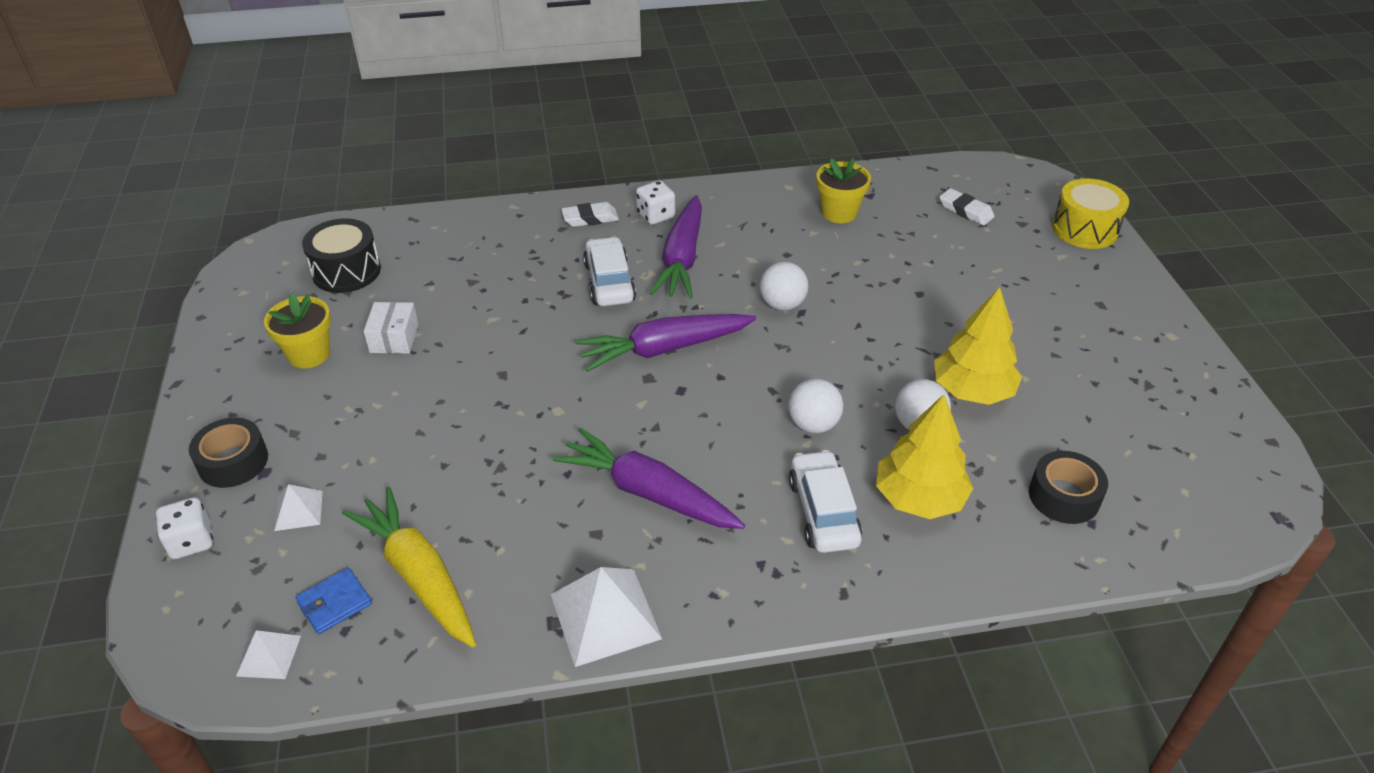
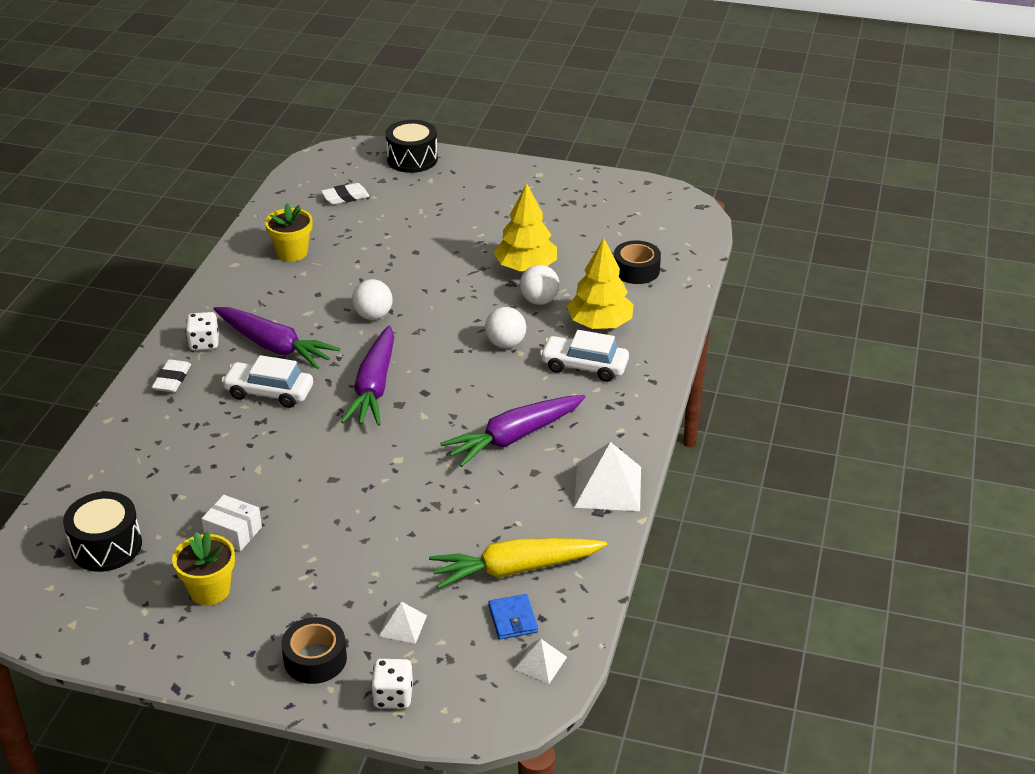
camera: 65 degrees left, 5 degrees down
(1084, 229) = (412, 159): yellow drum -> black drum

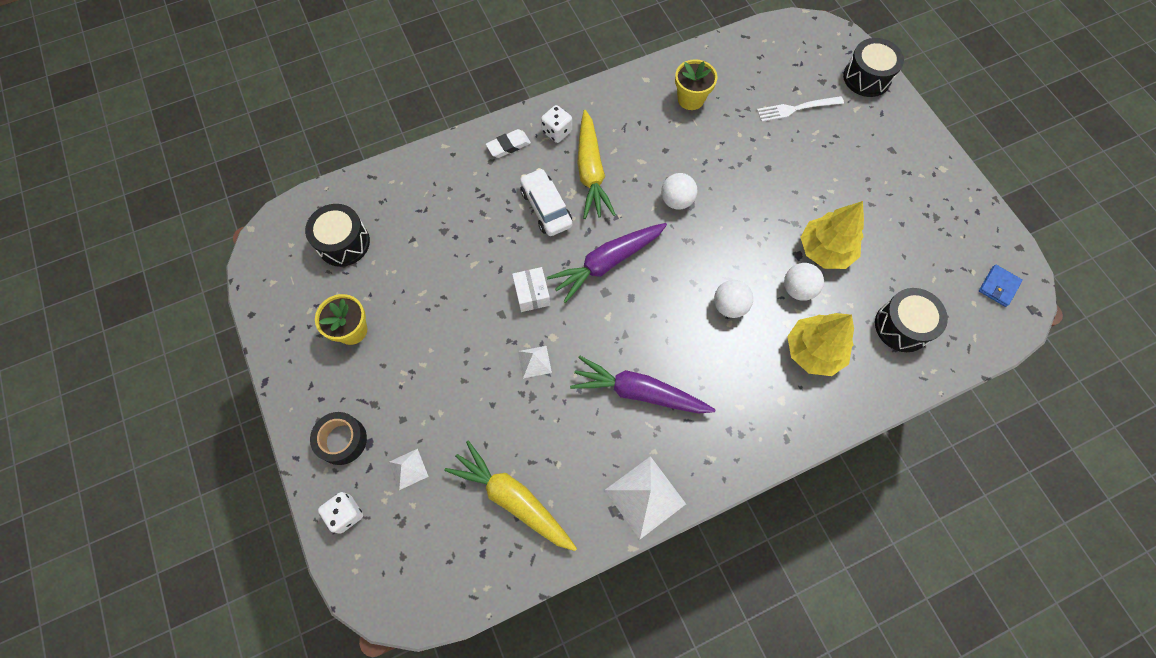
camera: 50 degrees right, 30 degrees up
(233, 532) = (408, 300): white box -> white box (532, 294)
(274, 346) = (591, 172): purple carrot -> yellow carrot
(345, 197) = (780, 77): white eraser -> none
(385, 207) = (795, 109): none -> white fork
(513, 619) = (466, 535): blue wallet -> blue wallet (998, 286)
(540, 663) = (441, 586): white pyramid -> white pyramid (534, 361)
(584, 366) = (756, 378): white car -> none
(636, 270) = (902, 326): black tape -> black drum

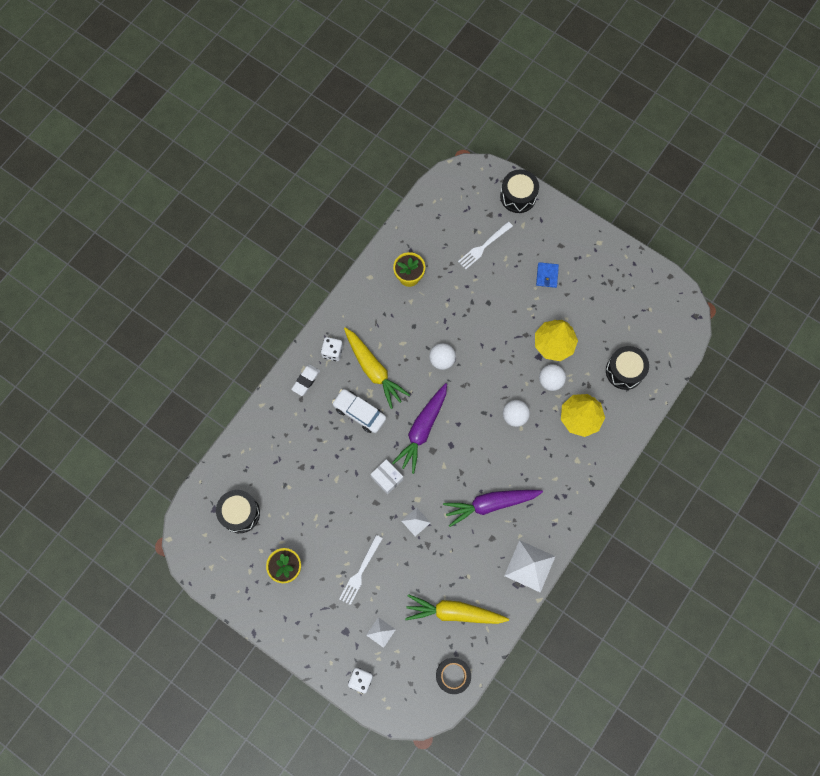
camera: 30 degrees left, 5 degrees up
(342, 440) = (328, 639): black tape -> black tape (453, 675)
(431, 383) = (360, 572): none -> white fork
(998, 286) = (669, 311): blue wallet -> blue wallet (547, 275)

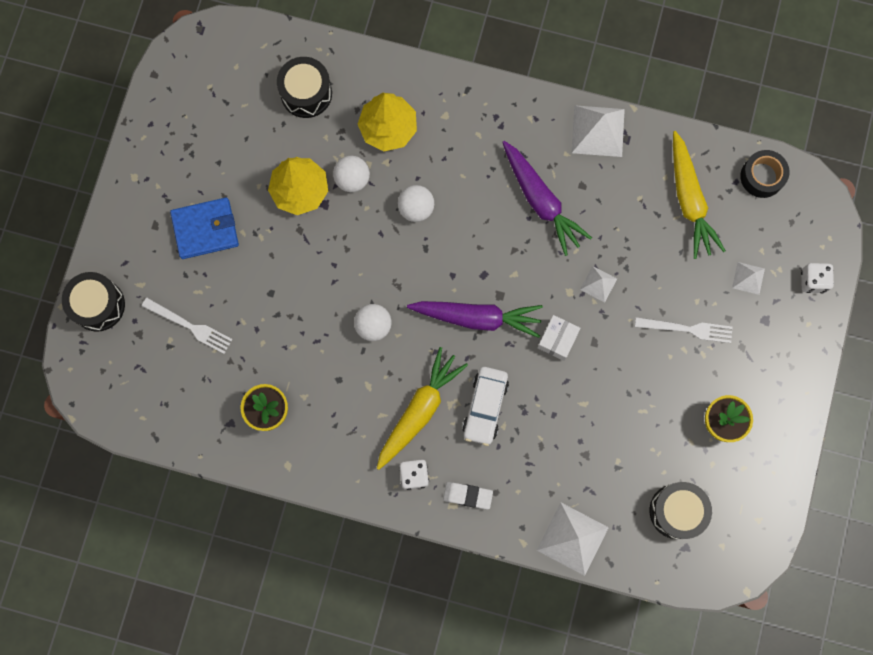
camera: 110 degrees left, 5 degrees up
(251, 437) = (572, 539): none -> white pyramid
(547, 275) = (205, 229): blue wallet -> blue wallet, size x1.73

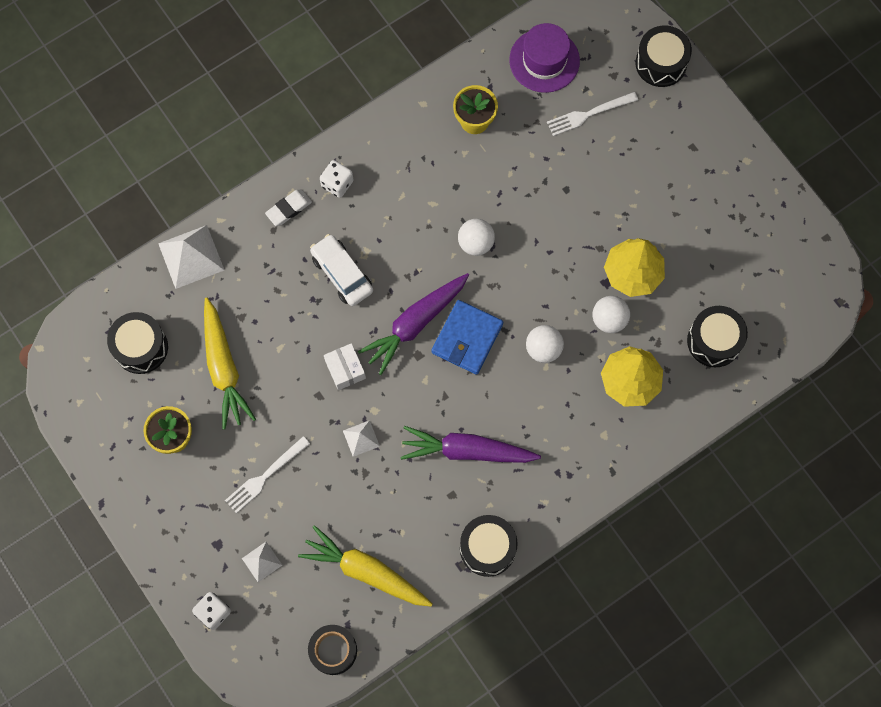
camera: 130 degrees right, 5 degrees down
(169, 399) = (544, 60): none -> purple hat
(205, 229) = (658, 180): blue wallet -> blue wallet (467, 338)
(419, 410) = (381, 225): yellow carrot -> yellow carrot (224, 368)
(598, 130) = (487, 548): white pyramid -> black drum

